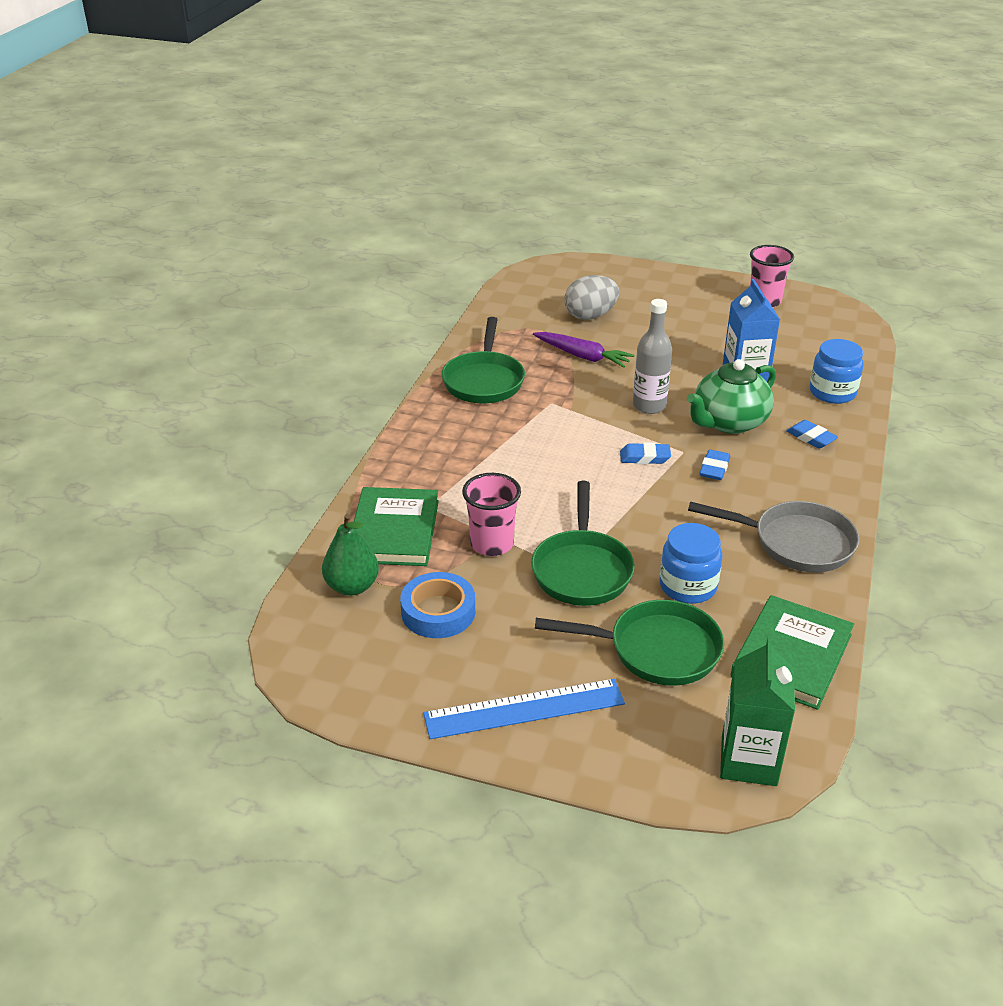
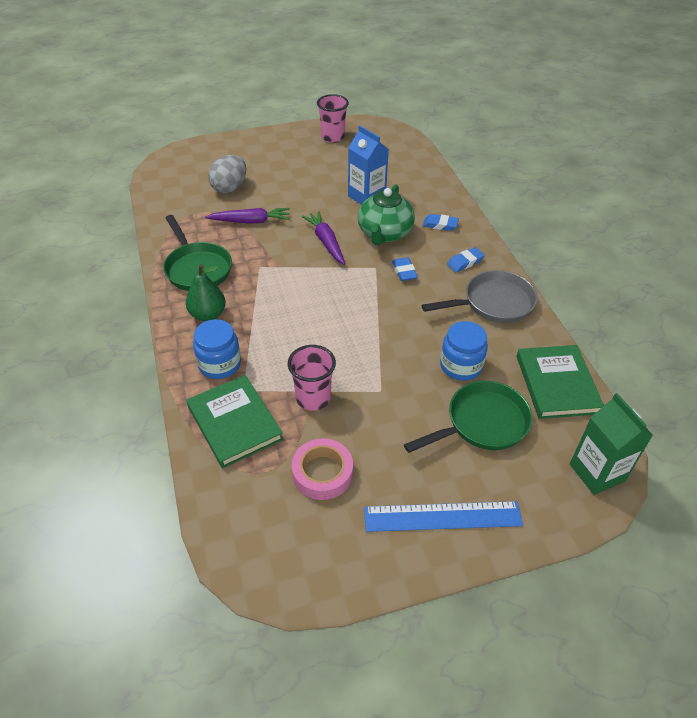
camera: 35 degrees left, 10 degrees up
(352, 586) = (242, 487): green pear -> green pear (208, 314)
(438, 612) = (322, 473): blue tape -> pink tape
(524, 708) = (442, 516): blue ruler -> blue ruler turned 45 degrees clockwise
(582, 570) = (388, 387): green pan -> none
(645, 457) = (355, 282): blue eraser -> blue eraser (465, 262)
(649, 406) = (326, 242): grey bottle -> purple carrot
(832, 392) = (425, 188): blue jar -> blue jar (220, 364)

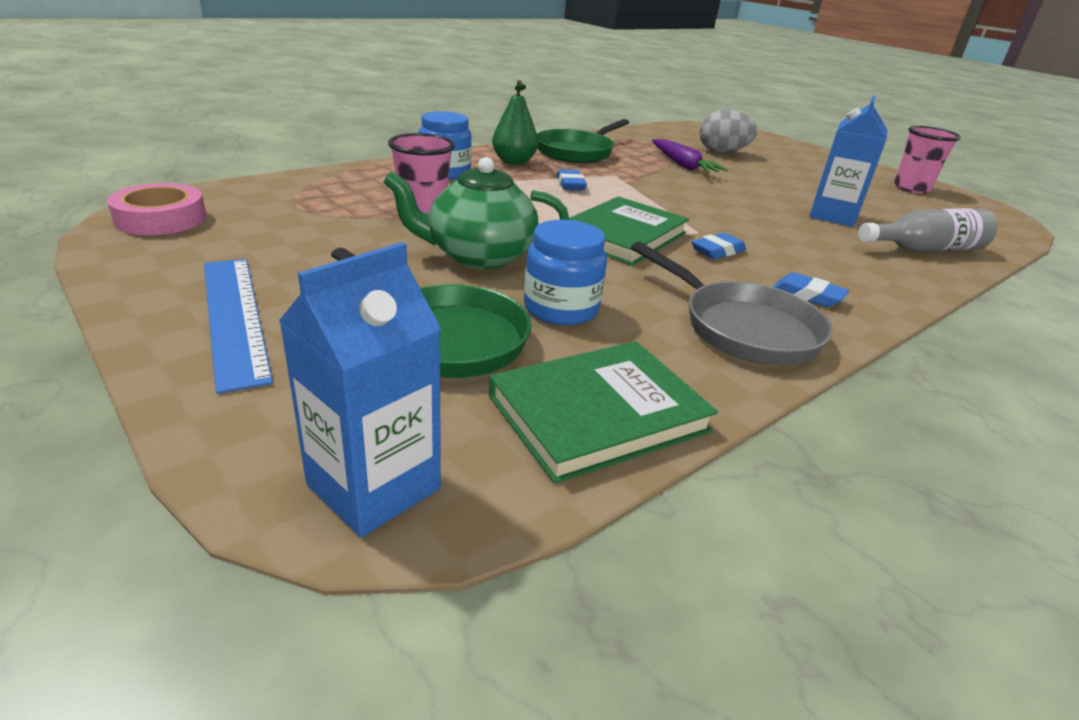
camera: 65 degrees right, 15 degrees down
(234, 423) = (362, 186): green book -> green book (623, 236)
(322, 473) = (300, 233): pink tape -> pink tape (161, 219)
(326, 242) = (705, 201): purple carrot -> none
(384, 234) = (776, 232): green teapot -> green teapot (479, 256)
(422, 187) = (925, 249): none -> grey bottle
(440, 225) = (863, 269): blue eraser -> blue eraser (570, 184)
(597, 472) = (374, 487): green carton -> blue carton

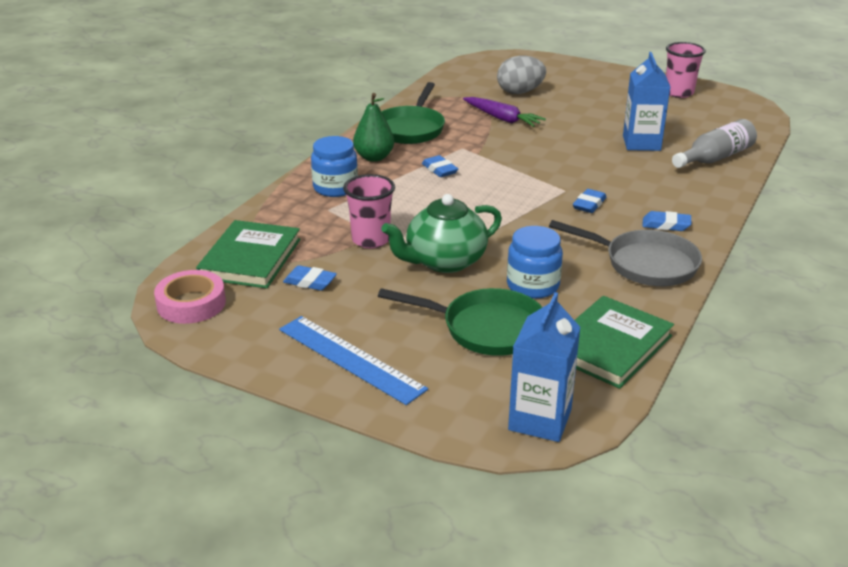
camera: 20 degrees left, 0 degrees up
(306, 234) = (310, 282): none -> blue eraser
(623, 236) = (519, 211): green book -> green book (250, 258)

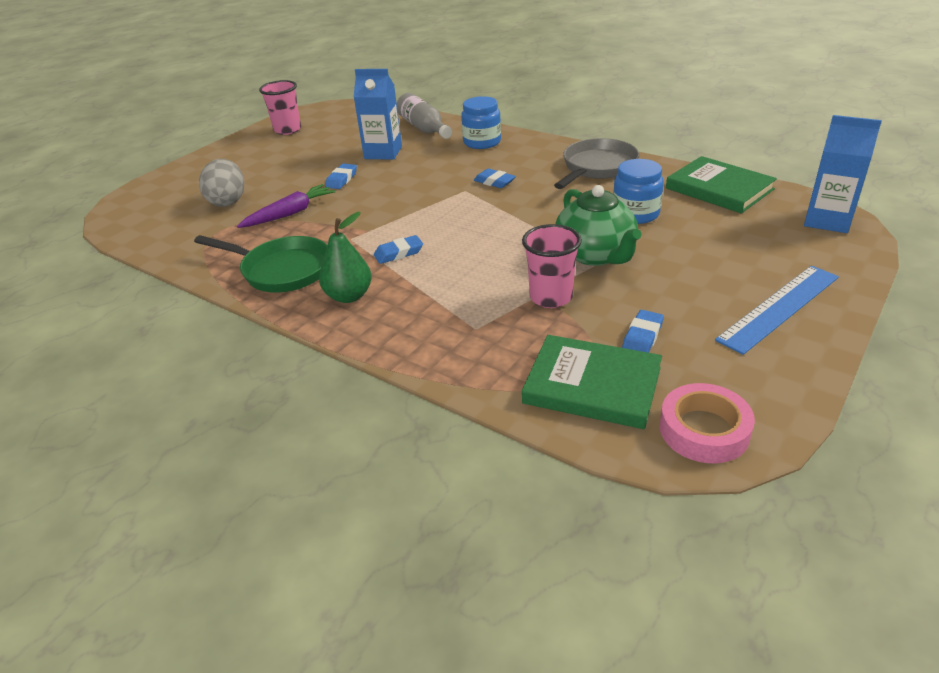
camera: 80 degrees left, 5 degrees up
(335, 188) = (421, 324): blue jar -> blue jar (482, 142)
(486, 328) = (708, 237): green pan -> none
(666, 225) = (535, 155): blue eraser -> blue eraser (342, 179)

